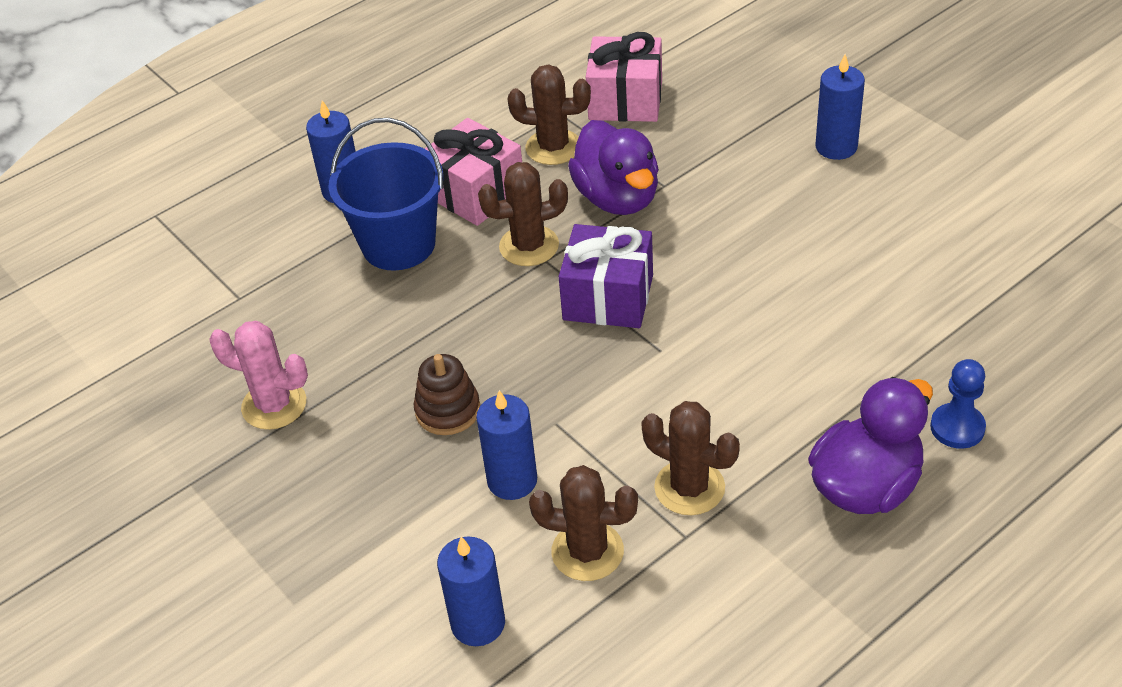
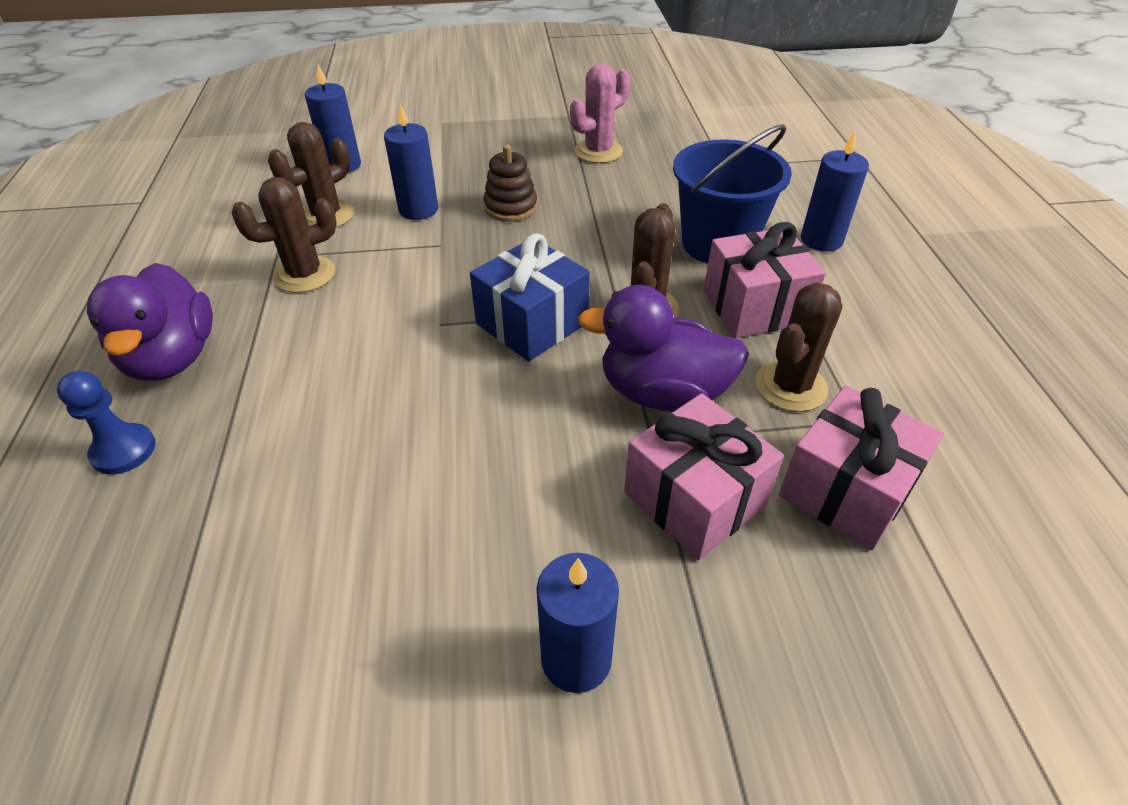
camera: 120 degrees right, 0 degrees up
(608, 297) = (532, 323): purple gift -> blue gift
(693, 150) = (694, 499): none -> pink gift

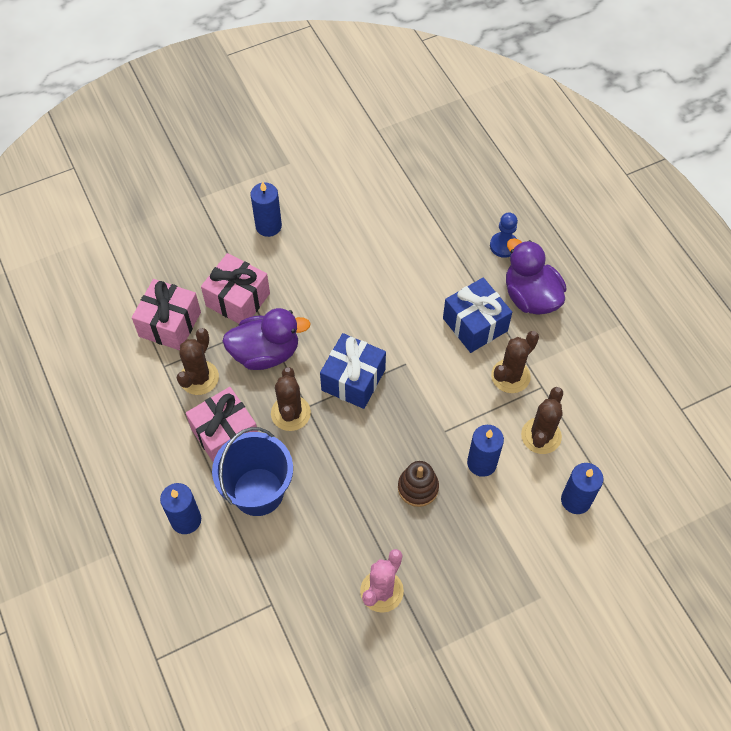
camera: 160 degrees right, 15 degrees up
(294, 344) = (475, 324): none -> blue gift

